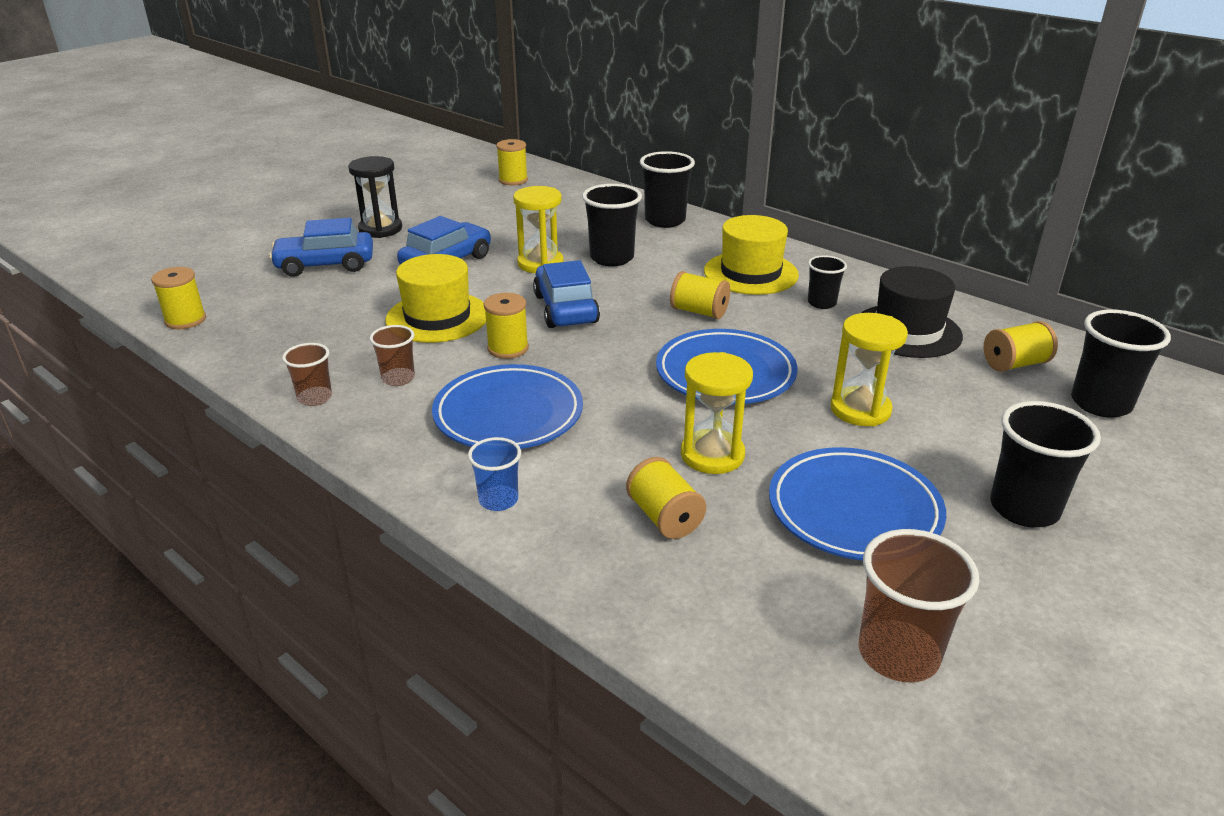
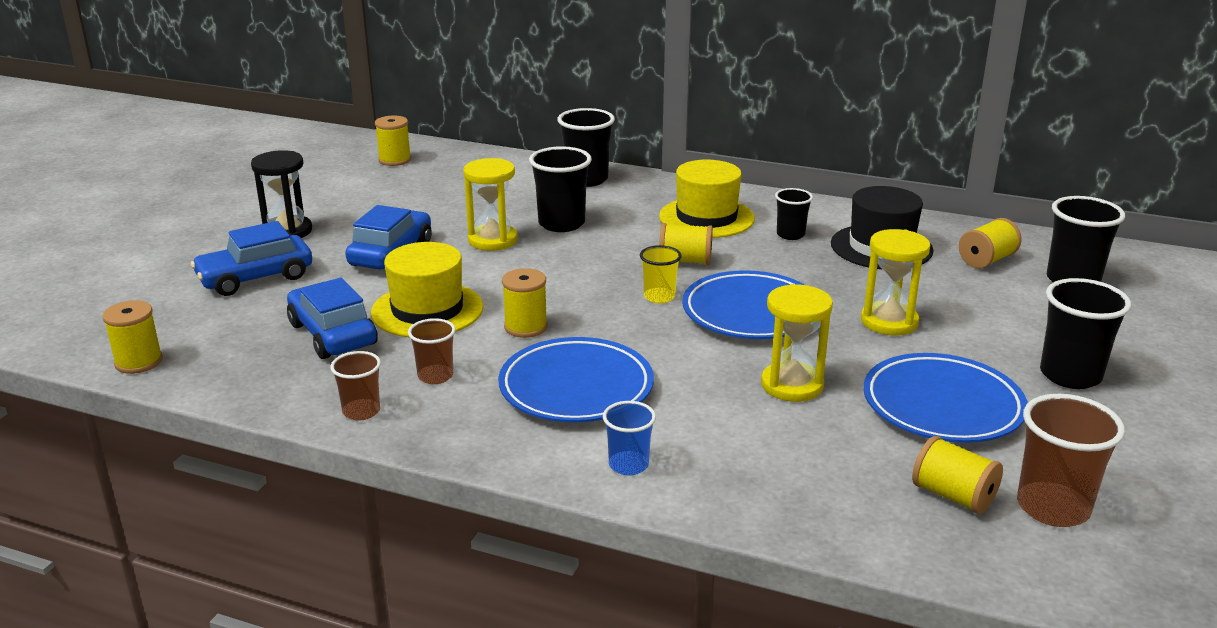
camera: 20 degrees left, 5 degrees down
(565, 309) = (553, 280): blue car -> blue car (332, 334)
(649, 342) = (659, 297): none -> yellow cup
(664, 517) = (790, 446): yellow spool -> yellow spool (953, 496)

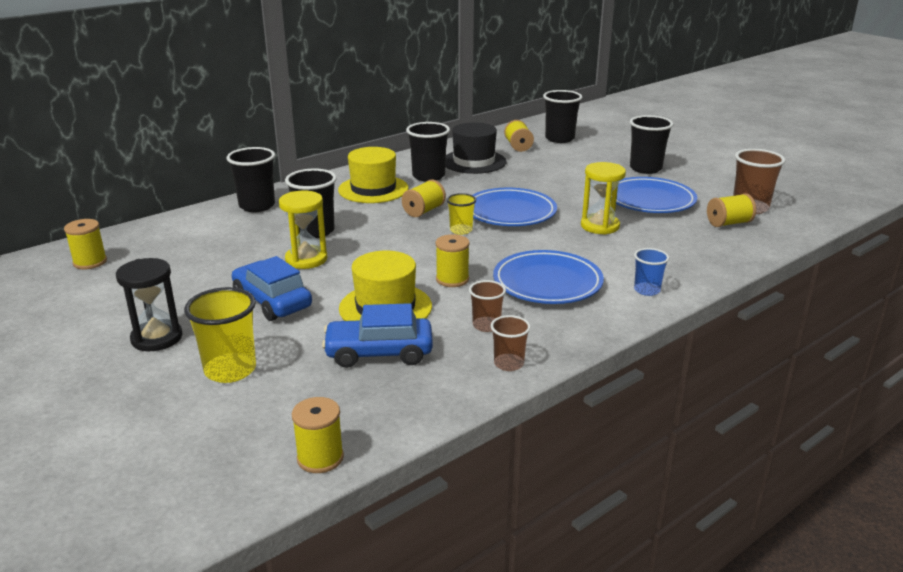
camera: 60 degrees left, 0 degrees up
(255, 278) = (230, 370): blue car -> yellow cup
(790, 235) = (428, 176): black cup -> black cup, size x1.68
(889, 322) = (557, 185): yellow hourglass -> none

